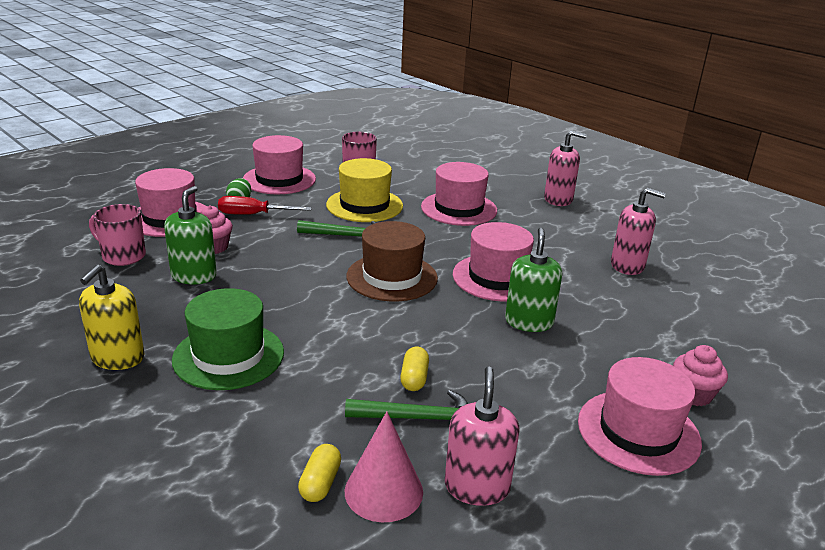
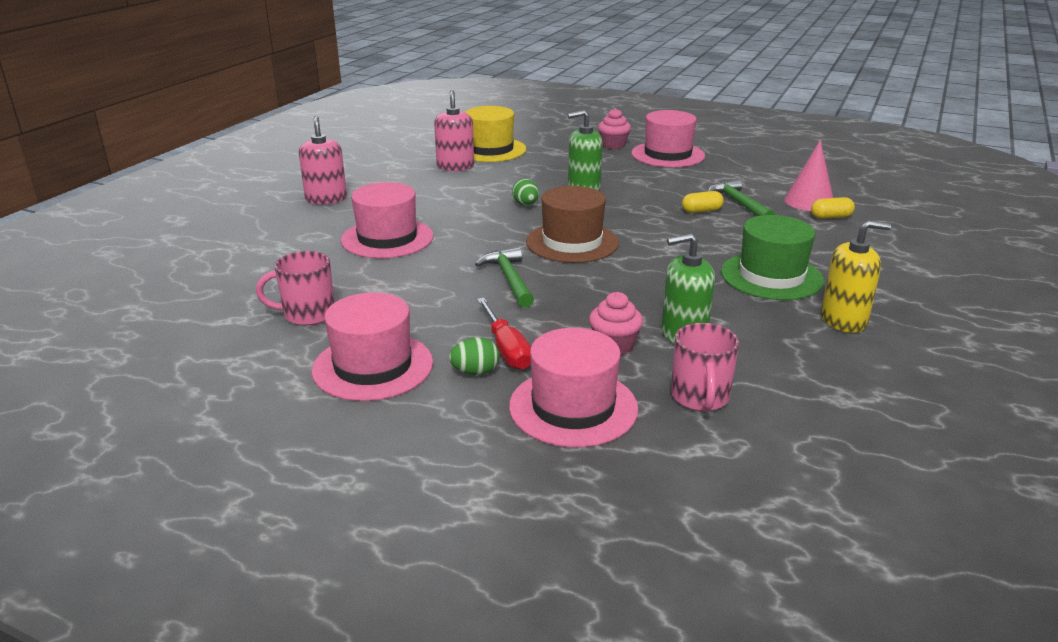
camera: 110 degrees left, 0 degrees up
(364, 205) = (418, 287): yellow hat -> yellow hat (490, 150)
(477, 487) = (769, 183): pink soap dispenser -> none
(497, 277) = (526, 205): pink hat -> green egg

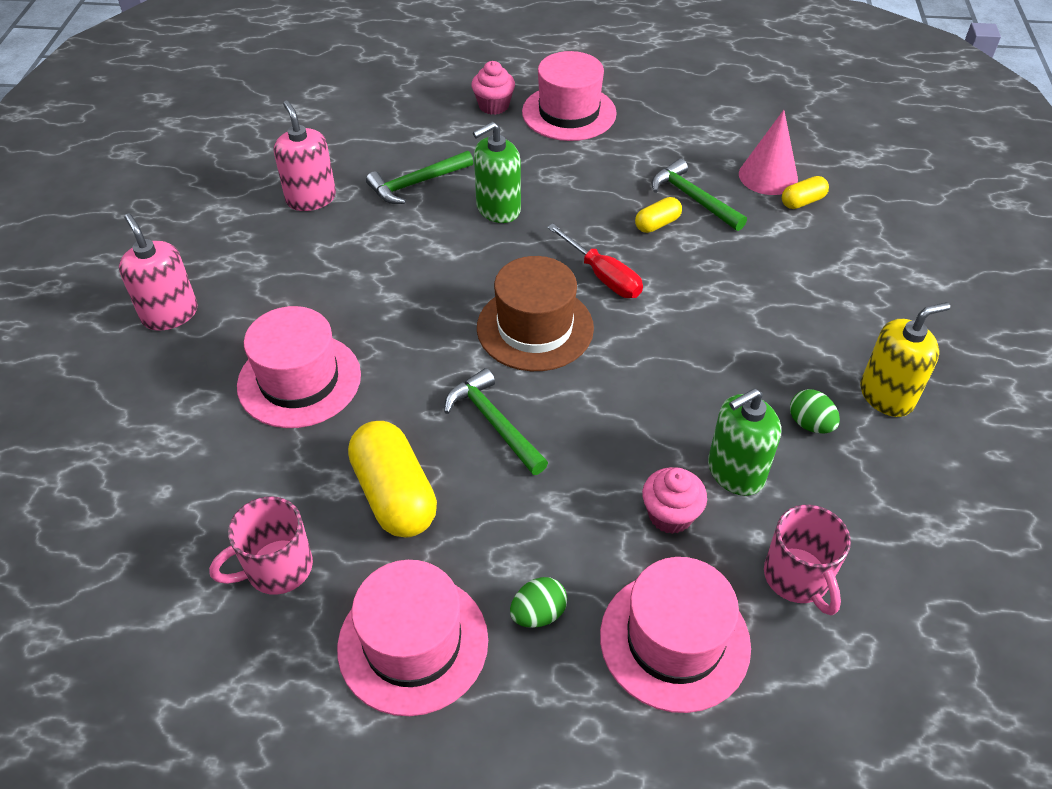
camera: 20 degrees left, 20 degrees up
(413, 298) = (395, 494): none -> yellow capsule
(490, 150) = (339, 149): yellow hat -> none
(506, 349) = (554, 559): red screwdriver -> red screwdriver (603, 276)
(526, 205) = (442, 262): green egg -> green egg (810, 424)
(533, 170) = (416, 184): none -> green hammer
(771, 276) = (783, 334): green hat -> none

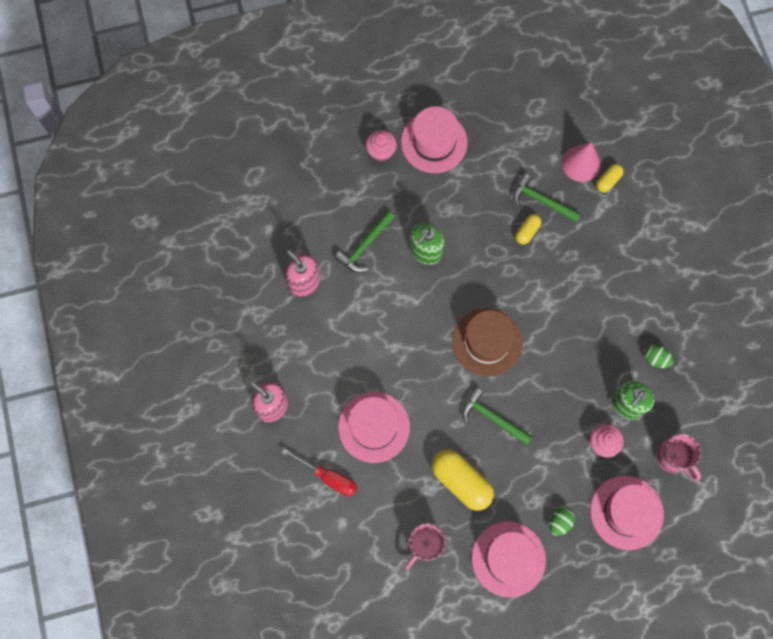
camera: 20 degrees left, 25 degrees up
(603, 276) = (510, 288): red screwdriver -> red screwdriver (329, 477)
(886, 395) = (690, 324): yellow soap dispenser -> none

